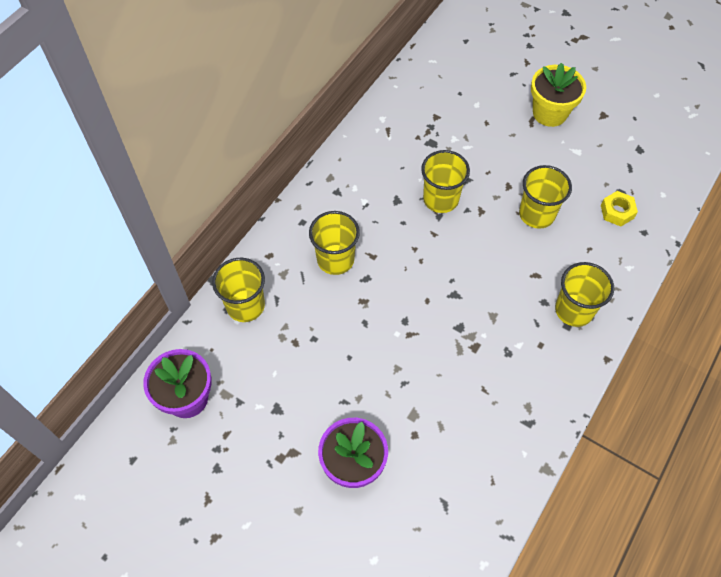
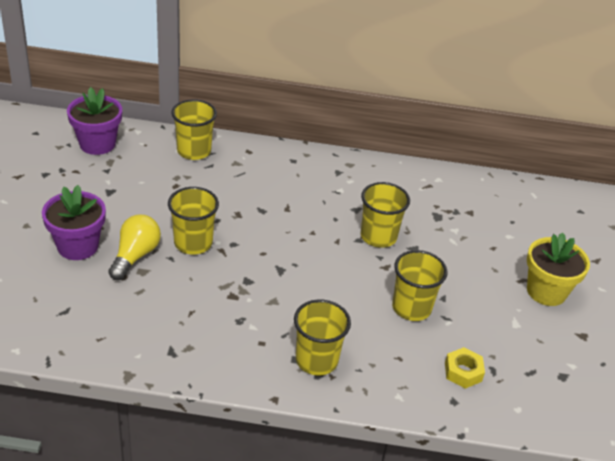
camera: 60 degrees right, 20 degrees down
(335, 259) = (269, 188): yellow cup -> yellow cup (193, 243)
(389, 414) = (135, 256): none -> yellow light bulb

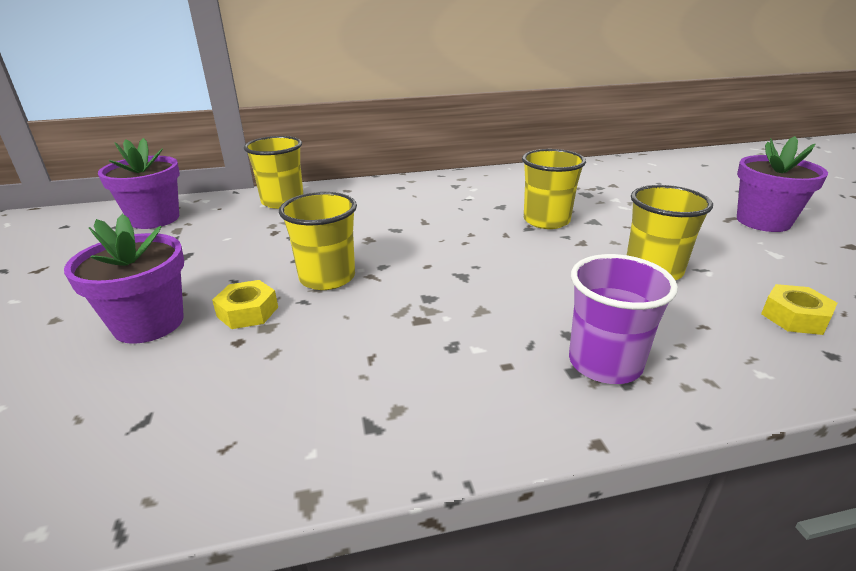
camera: 15 degrees left, 10 degrees down
(135, 256) = (248, 312): yellow light bulb -> yellow nut
(316, 360) = (604, 363): yellow cup -> purple cup
(546, 291) = (763, 221): yellow flower pot -> purple flower pot

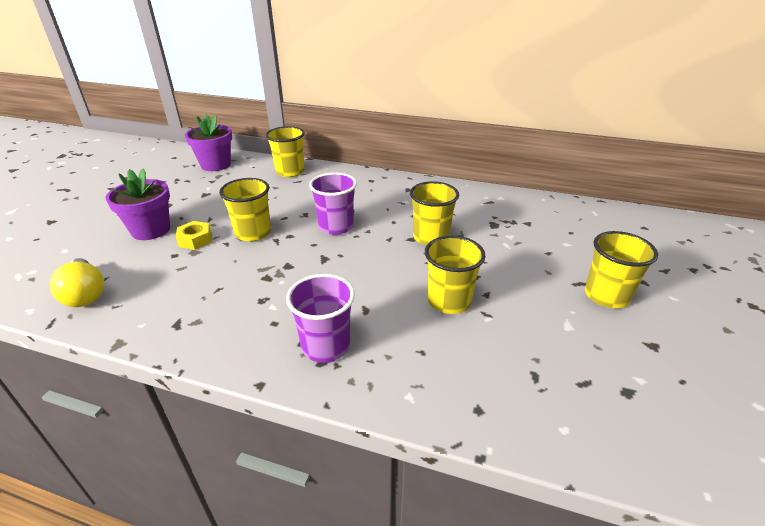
camera: 30 degrees right, 5 degrees up
(138, 454) = (85, 294): none -> yellow light bulb
(428, 240) = (336, 227): none -> purple cup
(763, 221) = (606, 296): purple flower pot -> yellow cup
(794, 317) = (496, 374): yellow nut -> none

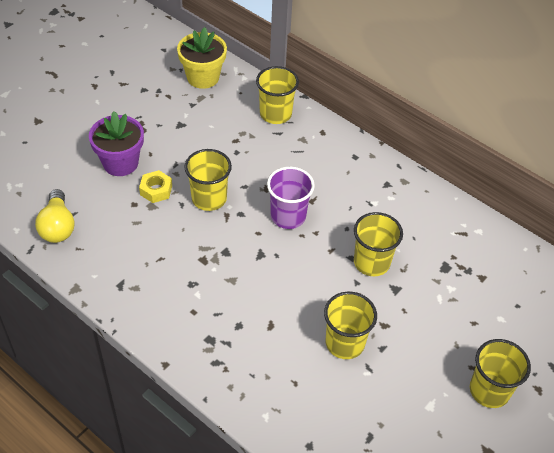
camera: 20 degrees right, 15 degrees up
(216, 165) = (203, 77): purple flower pot -> yellow flower pot
(326, 346) = (224, 349): purple cup -> none

